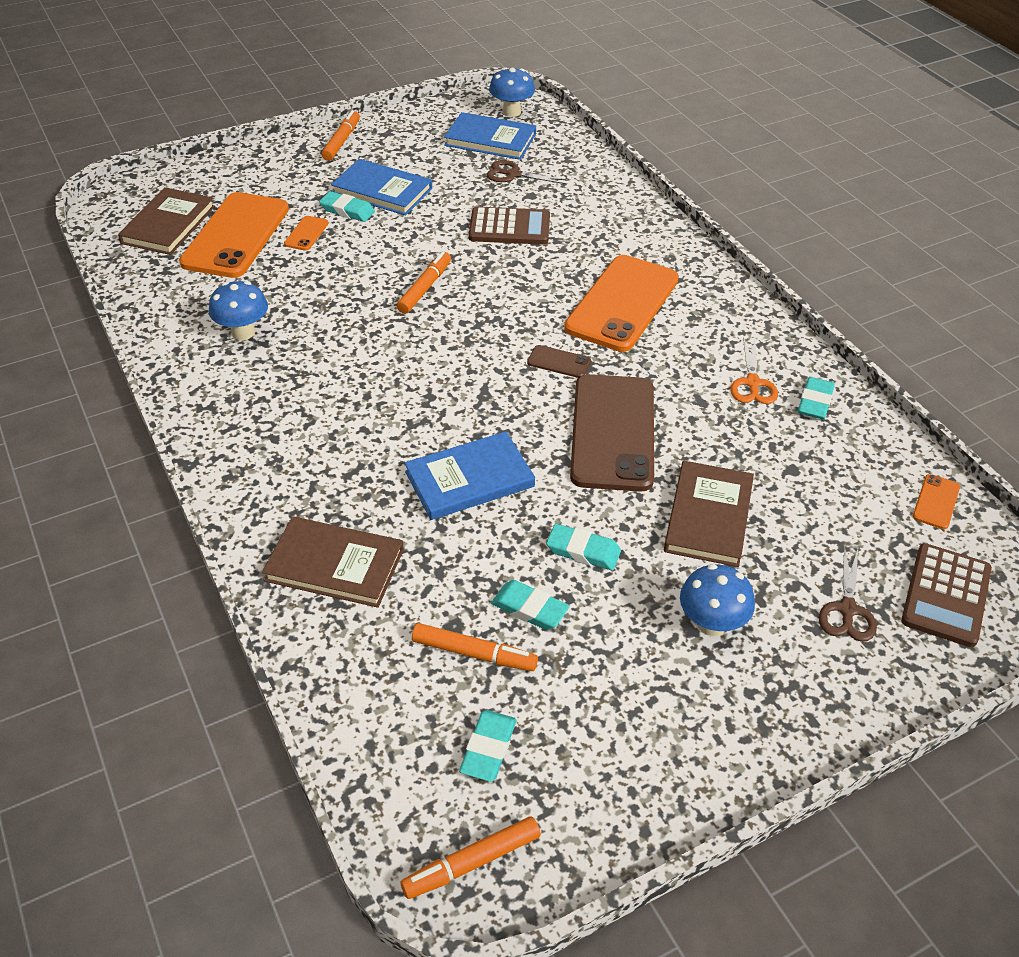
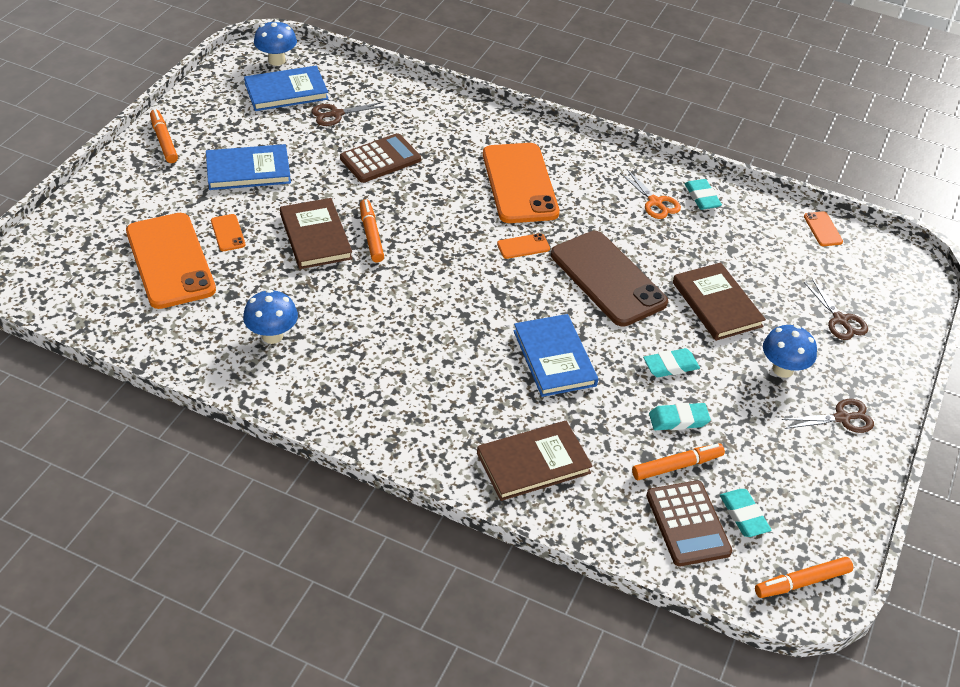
camera: 40 degrees left, 0 degrees up
(168, 225) = (98, 278): brown book -> brown book (315, 236)
(347, 210) = (239, 199): turquoise eraser -> none
(469, 479) = (554, 358): blue book -> blue book turned 45 degrees counterclockwise
(472, 863) = (802, 582): orange marker -> orange marker turned 45 degrees clockwise
(559, 362) = (523, 246): brown phone -> orange phone
(726, 717) = (842, 418): none -> brown scissors
(946, 595) = (877, 283): brown calculator -> brown calculator (687, 524)

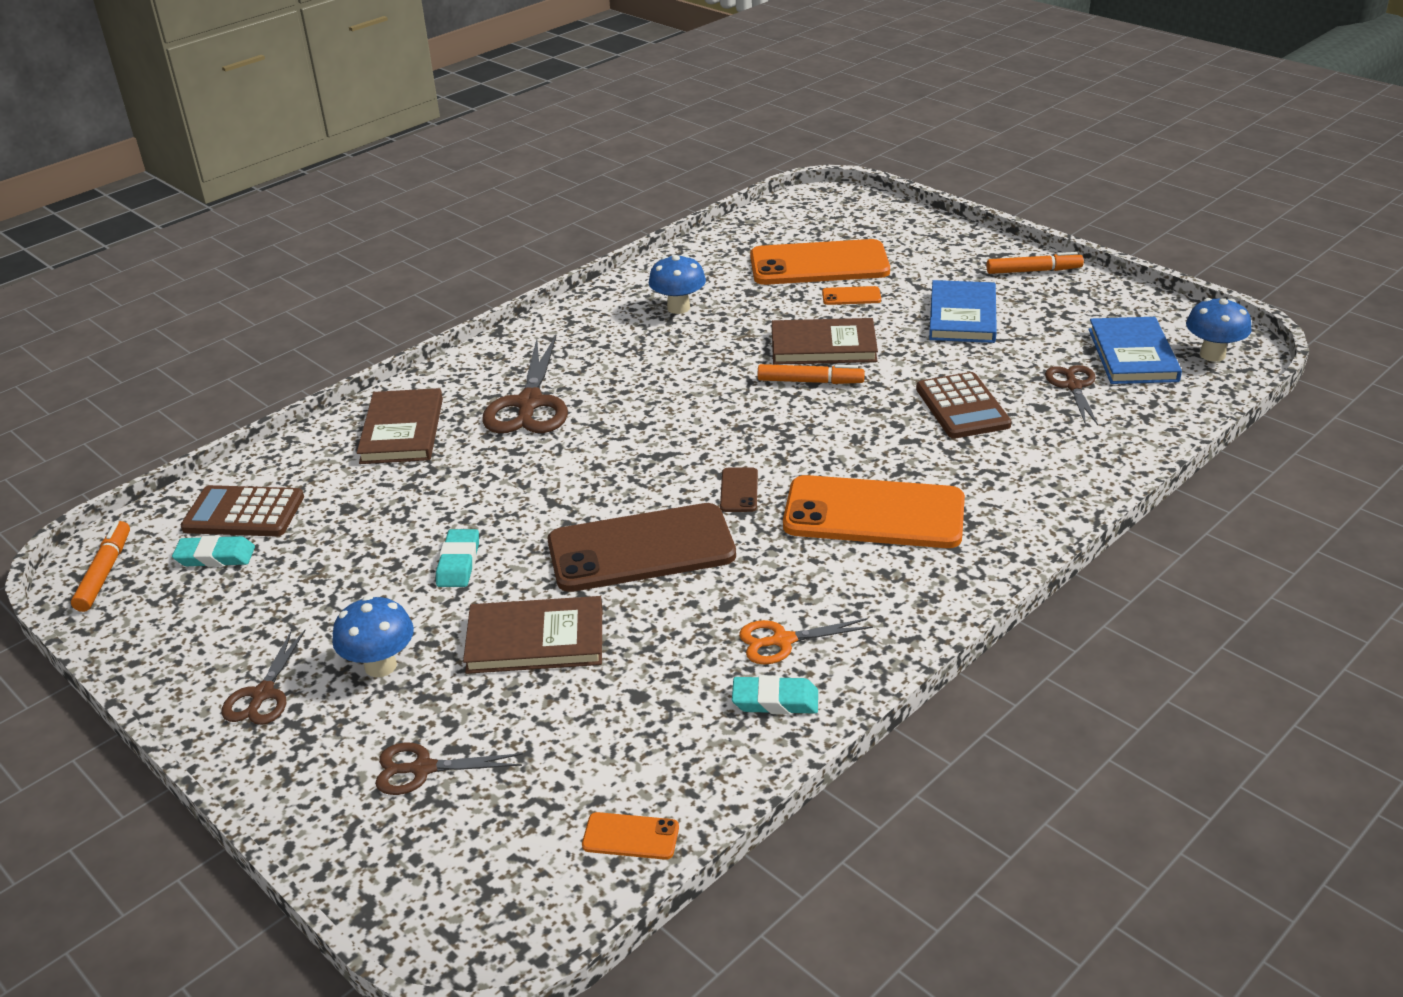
camera: 115 degrees right, 10 degrees down
(461, 391) = (529, 404): none -> brown scissors
(523, 246) = (739, 490): orange phone -> brown phone
(554, 358) = (533, 474): blue book -> none
(677, 466) = (317, 526): orange marker -> none
(678, 420) = (376, 545): turquoise eraser -> none

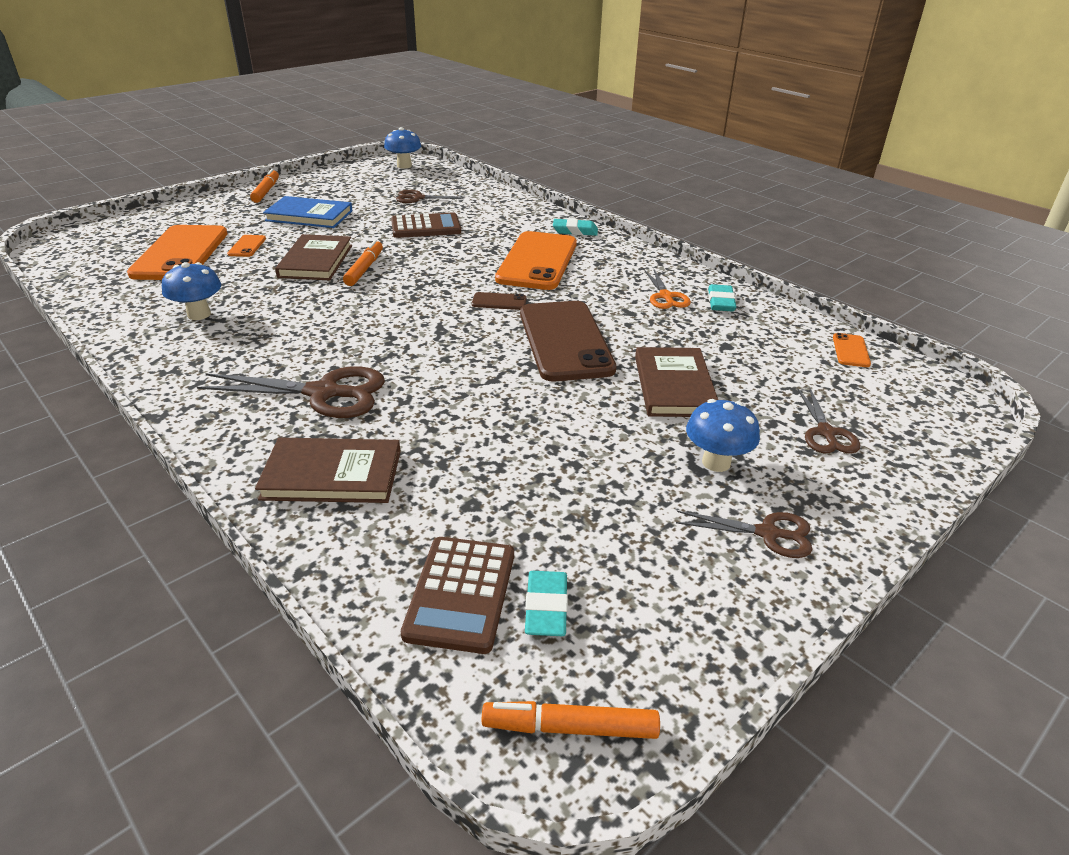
camera: 90 degrees left, 0 degrees up
(458, 563) = (574, 426): turquoise eraser -> turquoise eraser (575, 231)
(1132, 355) = (392, 181): blue book -> none

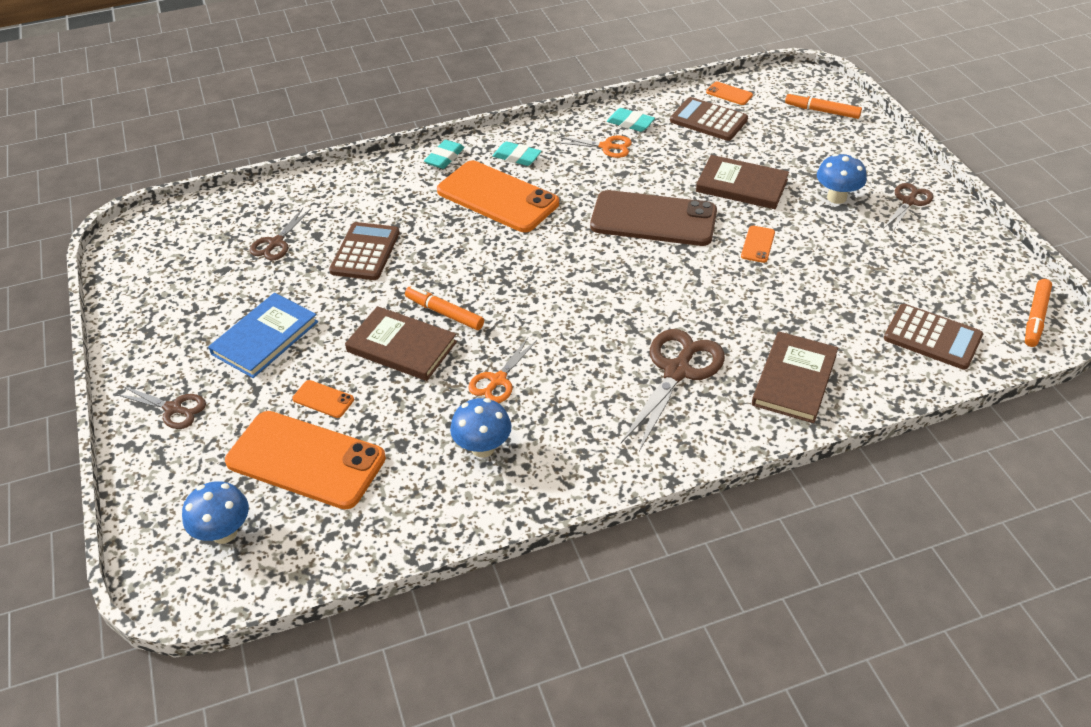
camera: 65 degrees left, 10 degrees up
(266, 191) = (147, 369): orange marker -> orange marker (822, 111)
(285, 306) = (498, 380): none -> orange scissors
(404, 166) = (157, 235): blue mushroom -> blue mushroom (224, 532)
(499, 302) = (566, 239): brown phone -> none
(546, 608) = (951, 305): turquoise eraser -> turquoise eraser (517, 157)
(569, 413) = (758, 244): none -> orange phone
(780, 345) = (708, 120): none -> brown calculator
(826, 433) = (820, 143): brown scissors -> brown scissors (173, 409)

